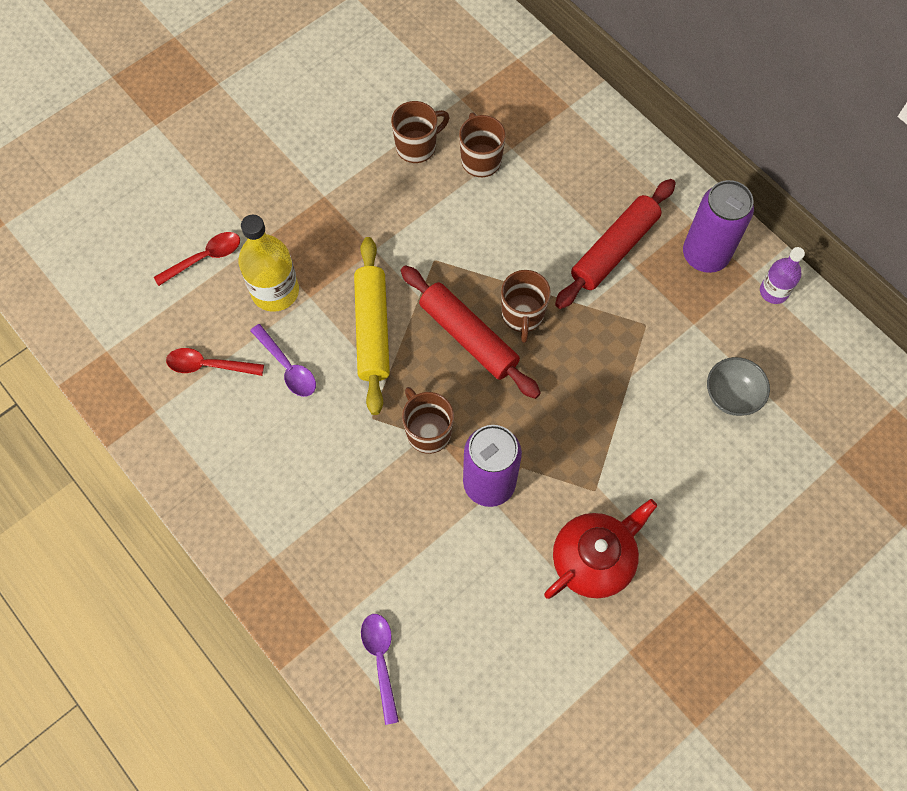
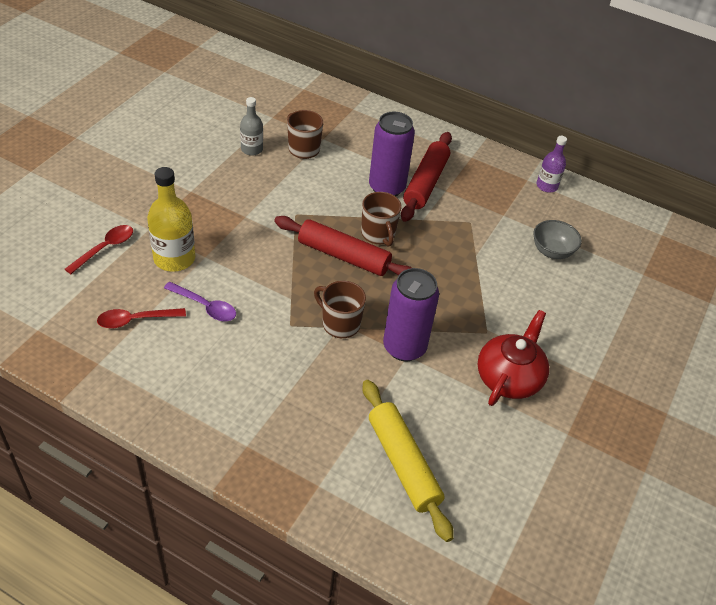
camera: 25 degrees left, 20 degrees down
(373, 329) = (266, 267): yellow rolling pin -> yellow rolling pin (403, 463)
(381, 660) = (374, 497): purple spoon -> none
(417, 146) = (252, 149): brown mug -> grey bottle
(705, 255) = (490, 174): purple can -> purple can (387, 187)

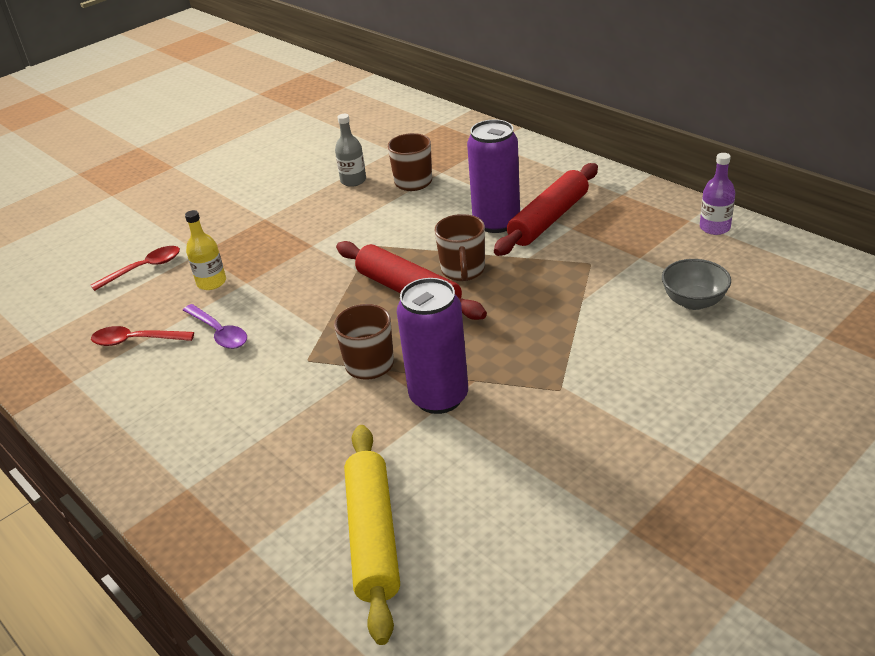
camera: 25 degrees right, 10 degrees down
(174, 258) = (211, 282): yellow bottle -> yellow bottle, size x0.61
(509, 377) = (569, 447): red teapot -> none

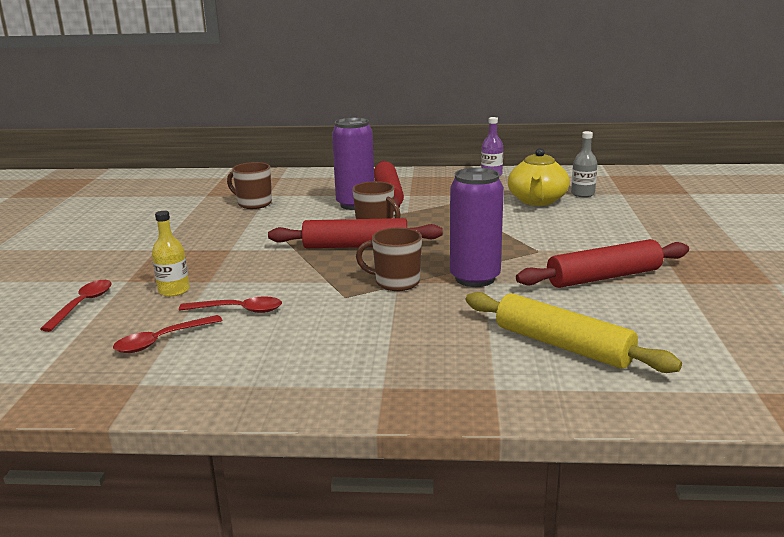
camera: 45 degrees left, 15 degrees down
(219, 333) = (238, 310): purple spoon -> red spoon
(353, 180) = (201, 214): grey bottle -> grey bottle (582, 194)
(560, 469) = (603, 277): none -> red rolling pin
(693, 301) = (537, 201): grey bowl -> yellow teapot

